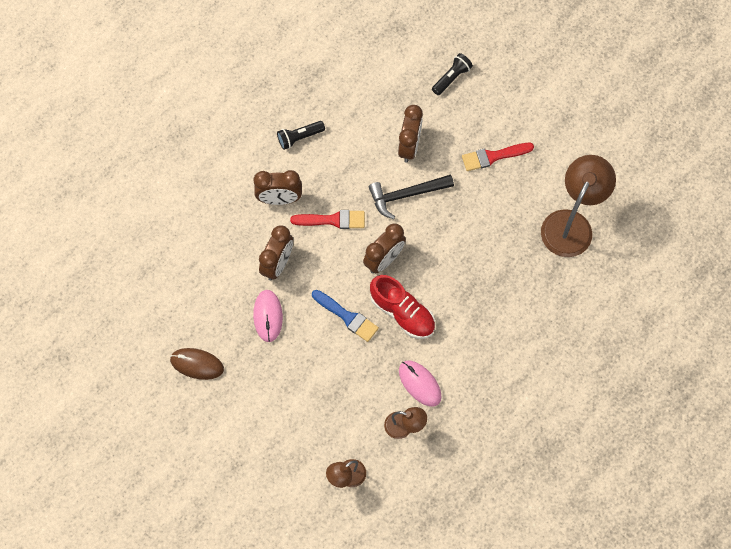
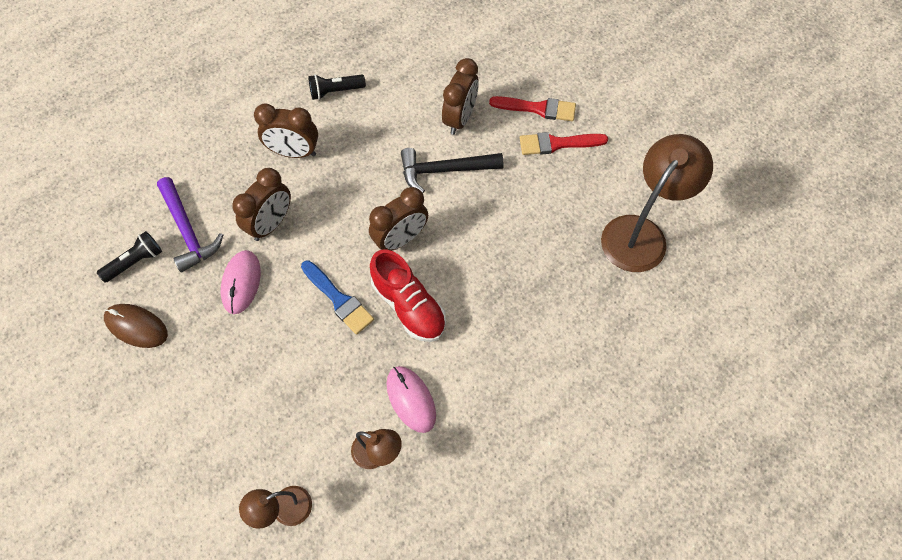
camera: 10 degrees right, 5 degrees down
(213, 281) = (188, 231): none -> purple hammer
(333, 220) = (350, 185): red brush -> red brush (538, 108)
(451, 78) = (524, 55): black flashlight -> black flashlight (135, 262)

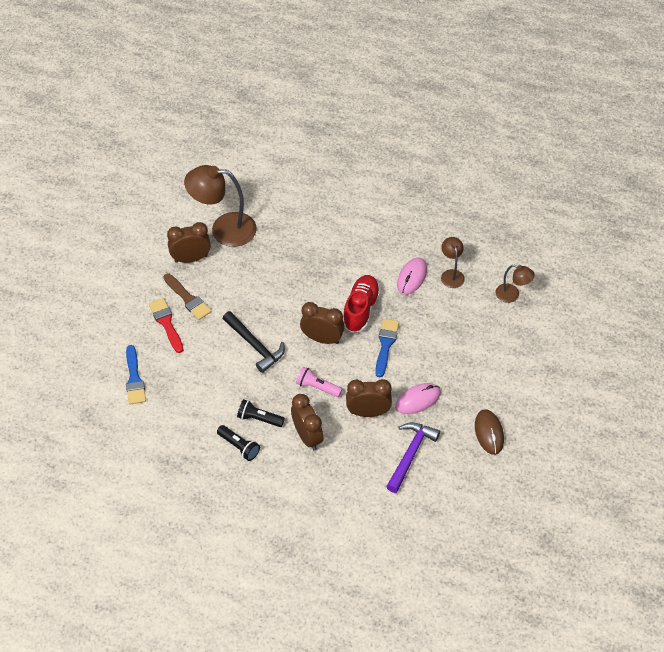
camera: 125 degrees left, 10 degrees down
(135, 262) = (454, 466): black flashlight -> black flashlight (259, 419)
(343, 196) = (317, 387): none -> pink flashlight
(460, 119) = (207, 360): brown clock -> brown clock (191, 258)
(487, 50) = (134, 379): none -> blue brush
(557, 144) = (188, 299): red brush -> brown brush

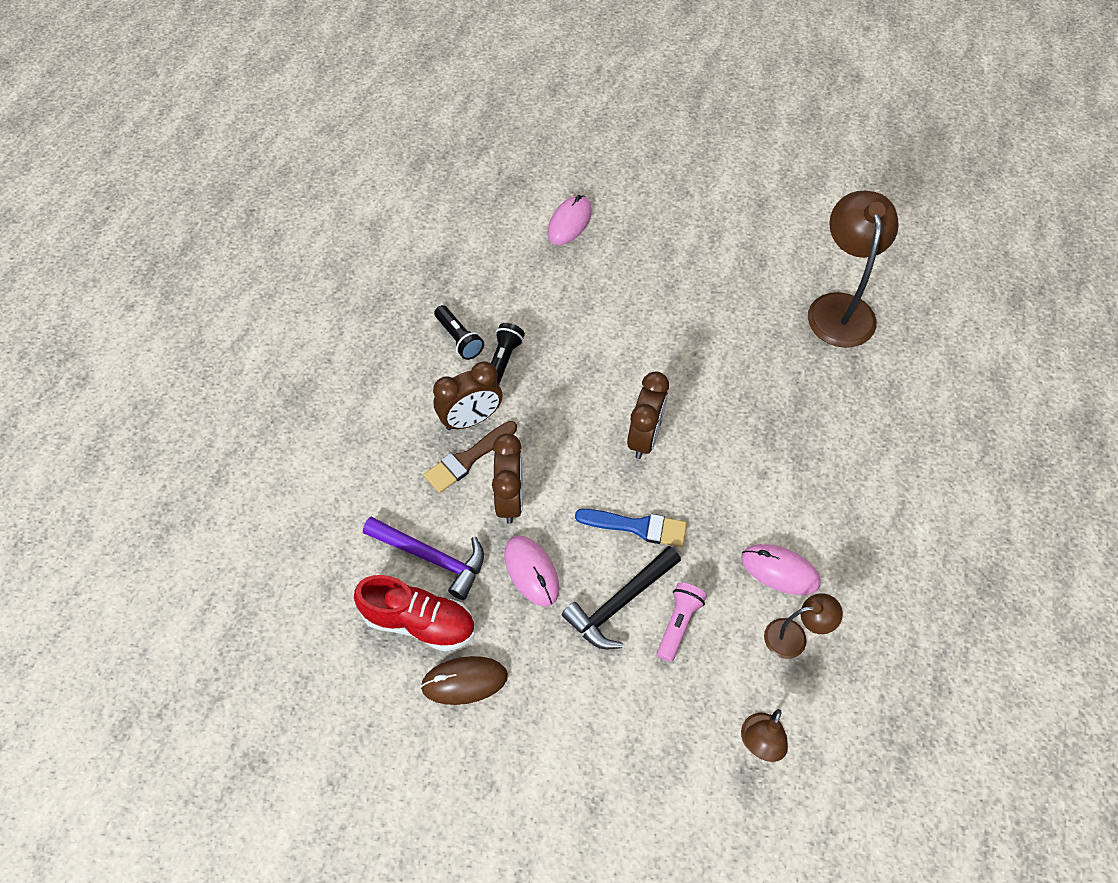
camera: 90 degrees right, 5 degrees up
(134, 379) = (569, 222): blue brush -> pink mouse
(166, 323) = (661, 250): red brush -> none
(188, 299) = (705, 271): brown brush -> brown brush (468, 459)
(191, 258) = (778, 271): brown clock -> none
(239, 446) = (459, 339): black flashlight -> black flashlight turned 75 degrees counterclockwise
(255, 345) = (628, 352): black hammer -> black hammer (620, 603)
(317, 387) = (556, 431): pink flashlight -> pink flashlight (678, 624)
(361, 309) = (705, 491): red shoe -> red shoe (419, 622)

